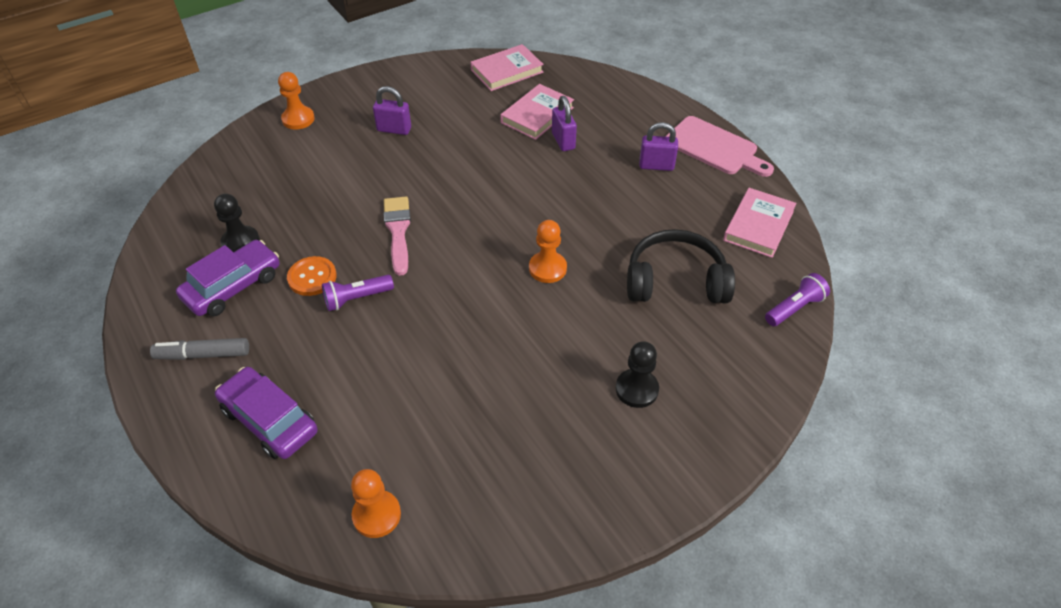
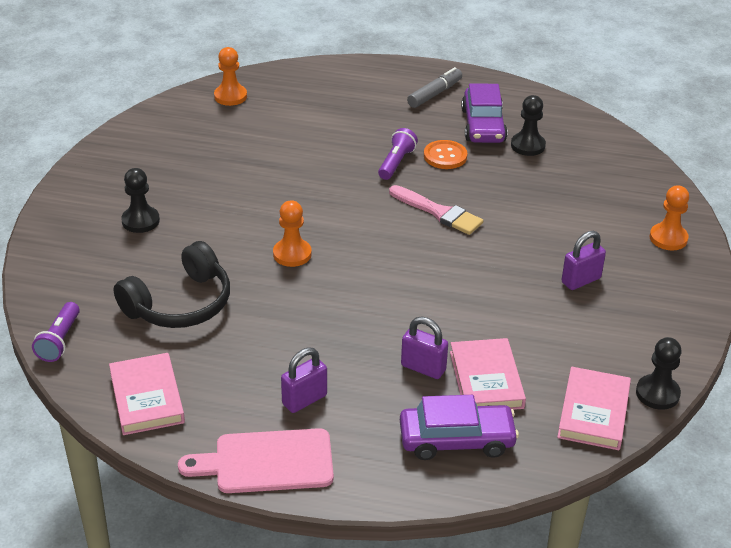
camera: 135 degrees right, 10 degrees down
(269, 420) = (347, 94): purple car -> purple car (456, 440)
(461, 60) = (657, 393): none -> black pawn

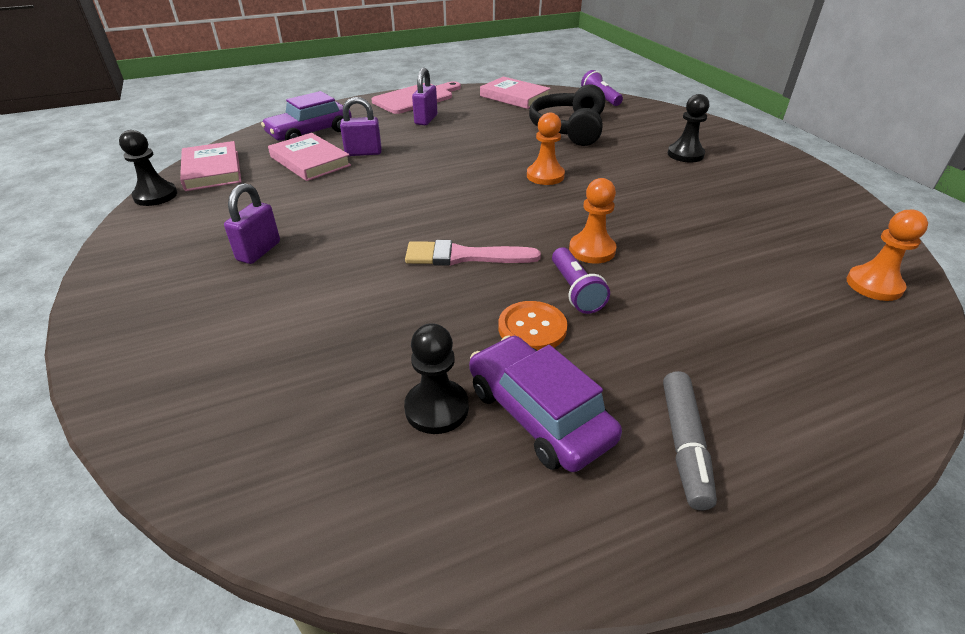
camera: 145 degrees right, 0 degrees up
(668, 238) = (150, 343): orange pawn -> orange pawn (592, 250)

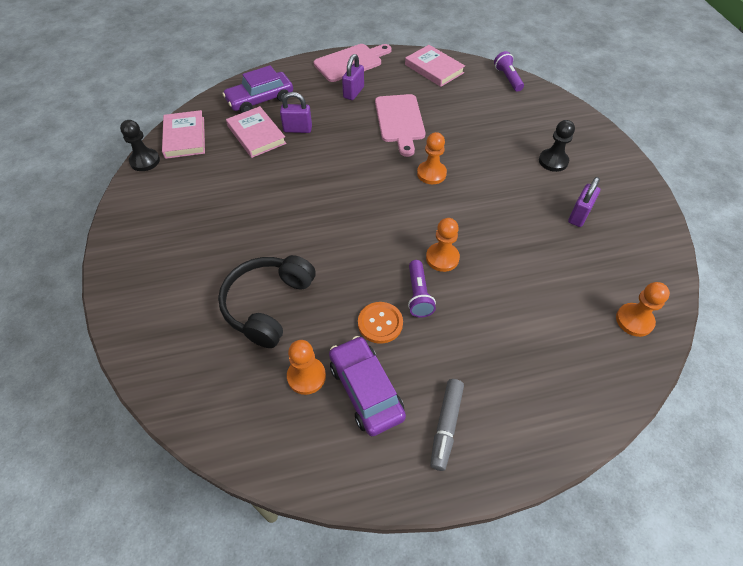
camera: 10 degrees right, 15 degrees up
(259, 251) = (212, 228): purple padlock -> purple padlock (579, 215)
(437, 408) = (306, 376): black pawn -> orange pawn
(464, 256) = (350, 252): pink brush -> none
(489, 137) = (399, 121): none -> pink cutting board
(569, 129) = (467, 117): black headphones -> black headphones (267, 304)

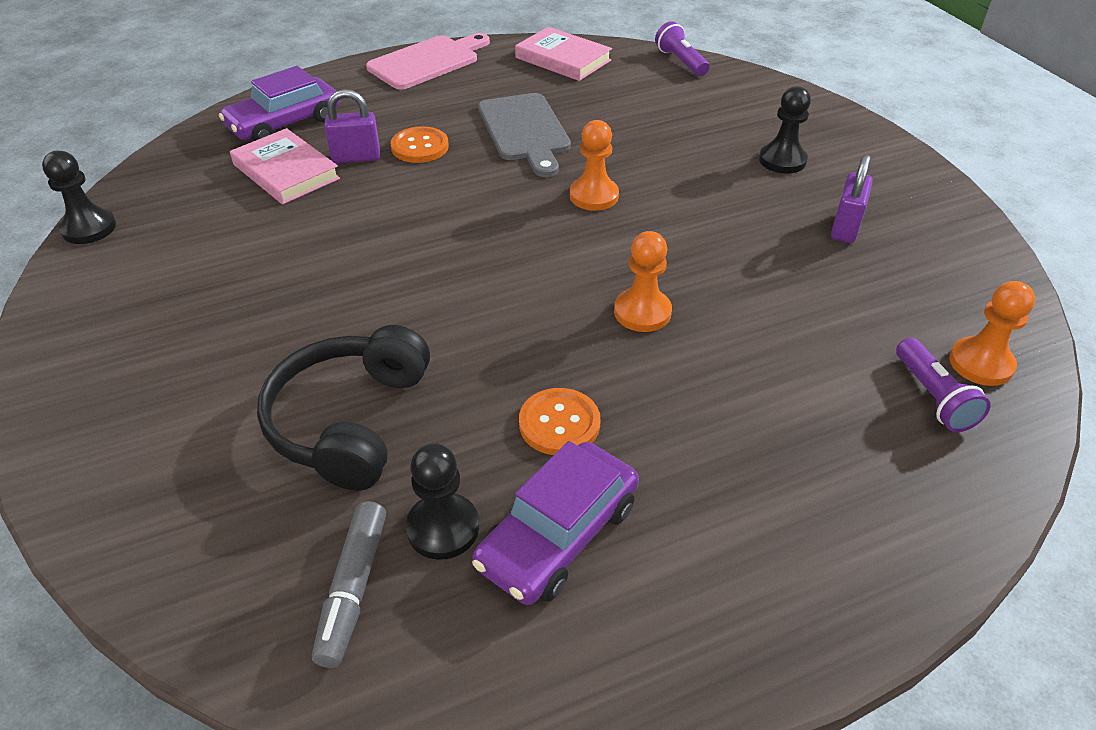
camera: 10 degrees left, 10 degrees down
(184, 137) = (158, 187): pink book -> none
(306, 376) = (443, 528): orange pawn -> black pawn
(335, 126) = (420, 147): none -> orange button
(353, 92) = (440, 100): purple padlock -> none
(366, 390) = (558, 535): purple car -> purple car turned 105 degrees counterclockwise
(399, 121) = (524, 131): pink cutting board -> grey cutting board
(418, 295) = (616, 371): purple flashlight -> purple flashlight (933, 397)
(446, 426) = (717, 572): grey marker -> grey marker (353, 589)

